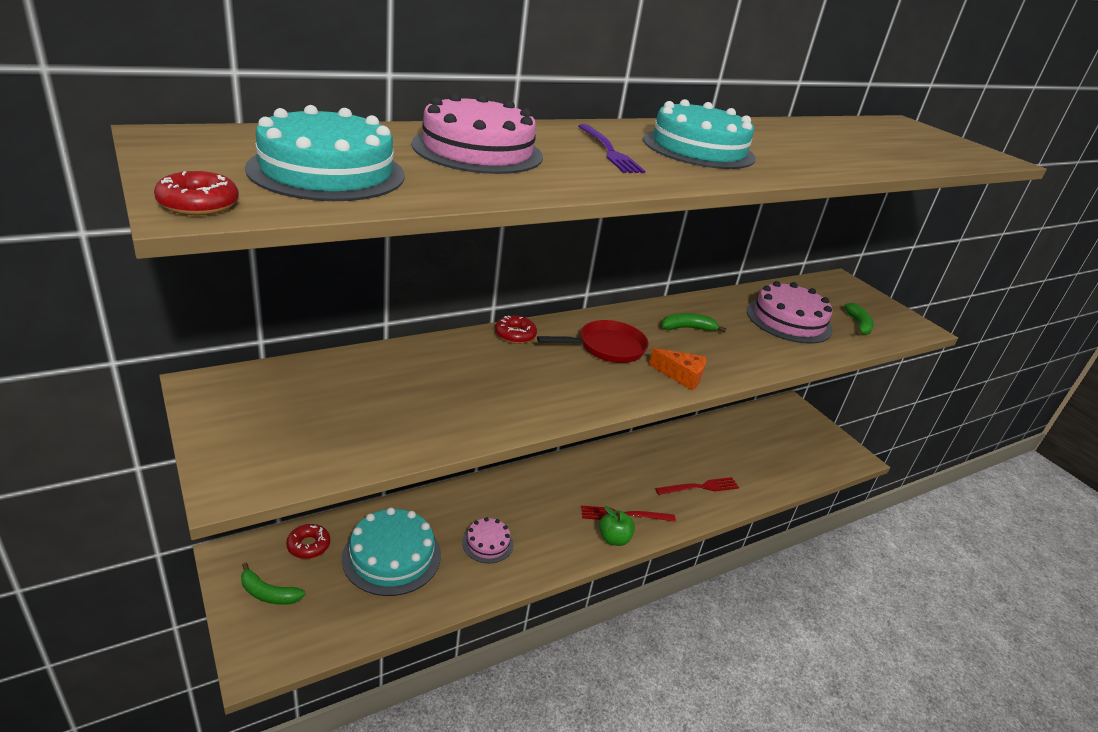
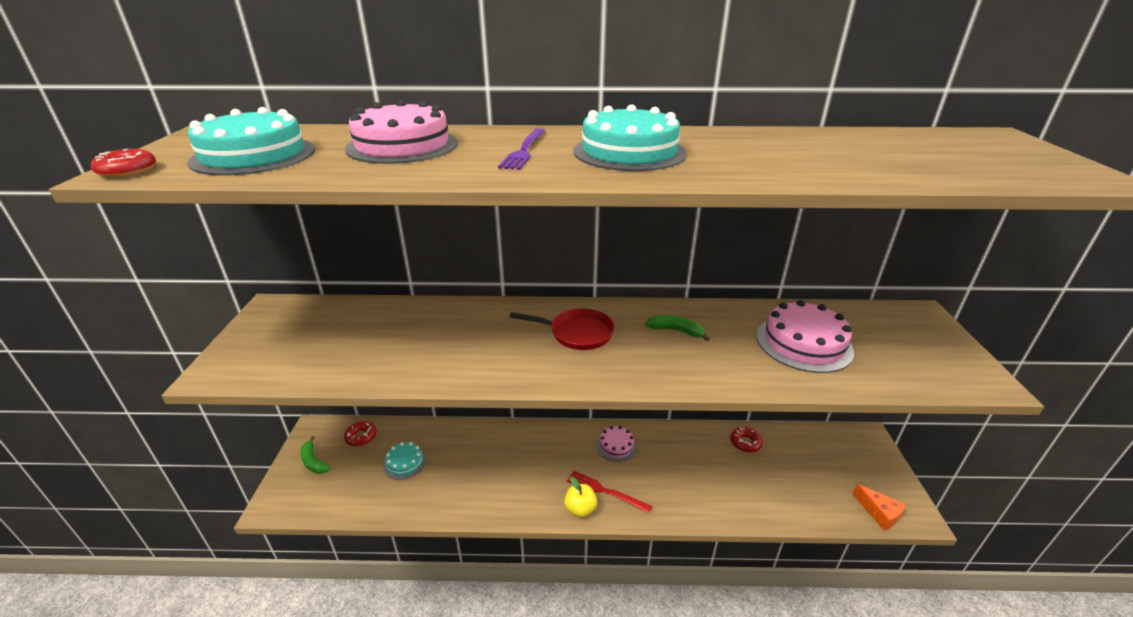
camera: 35 degrees right, 0 degrees up
(392, 556) = (404, 462): turquoise cake -> turquoise cake, size x0.55
(487, 543) = (477, 476): pink cake -> pink cake (616, 445)
(515, 335) = (509, 308): red donut -> red donut (745, 443)
(614, 539) = (580, 509): green apple -> yellow apple
(681, 376) = (621, 373): orange cheese -> orange cheese (879, 513)
(700, 487) = (699, 489): red fork -> none
(858, 325) = (894, 364): green banana -> none

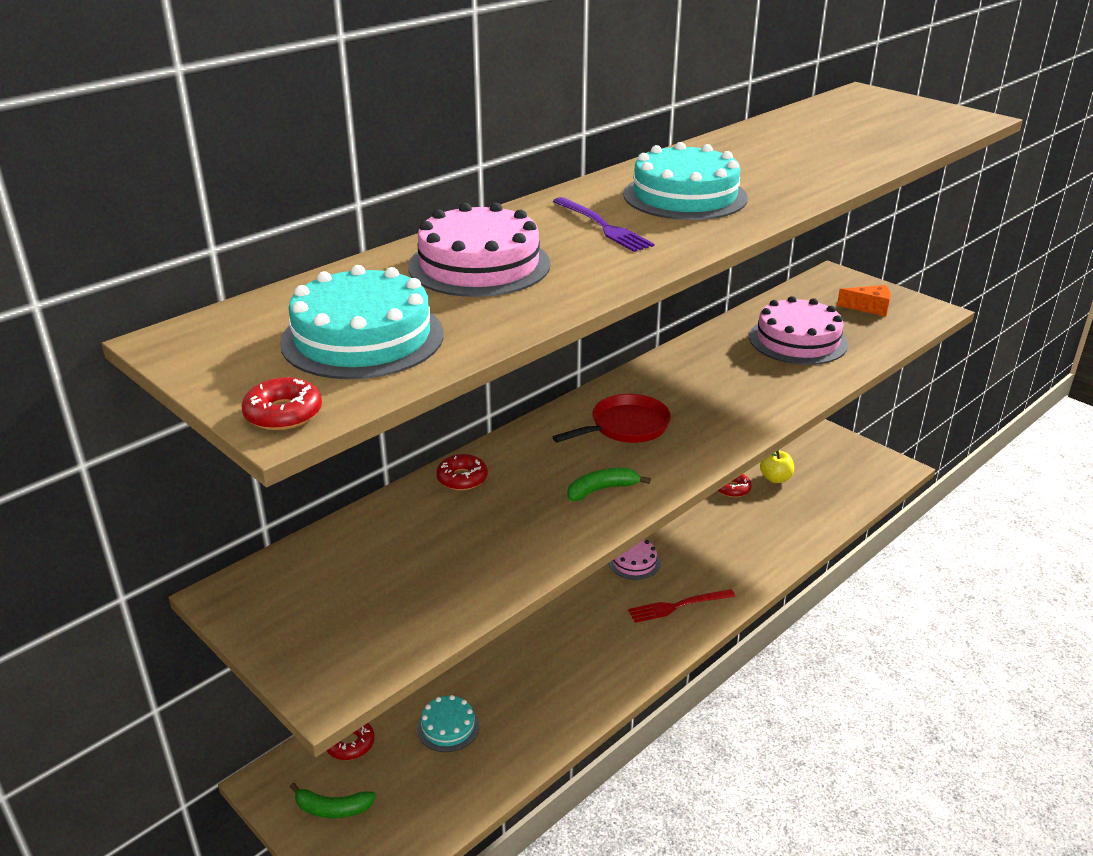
camera: 45 degrees left, 0 degrees up
(445, 311) = (462, 478): none -> red donut
(580, 509) = (678, 635): yellow apple -> yellow apple (775, 478)
(676, 331) = (698, 380): green banana -> green banana (602, 489)
(879, 513) = (877, 482): orange cheese -> orange cheese (869, 307)

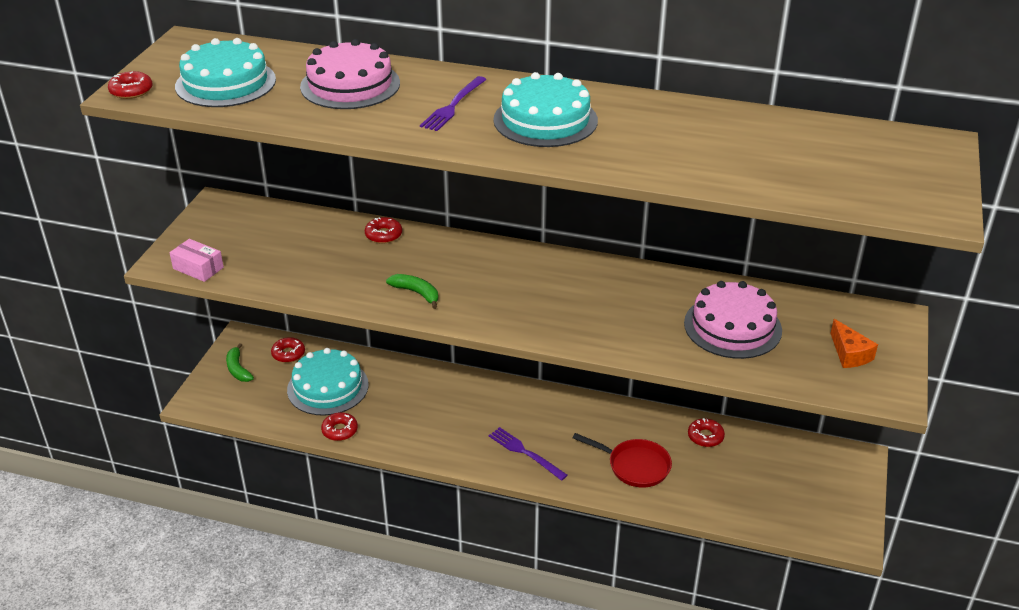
camera: 60 degrees right, 5 degrees up
(377, 656) = (198, 268): none -> pink box
(448, 727) = (328, 387): turquoise cake -> turquoise cake, size x1.81
(536, 742) = (340, 430): none -> red donut
(625, 427) = (505, 279): red pan -> red pan (635, 466)
(634, 562) = (556, 412): pink cake -> none
(678, 606) = (525, 453): red fork -> purple fork
(775, 478) = (748, 459): yellow apple -> none

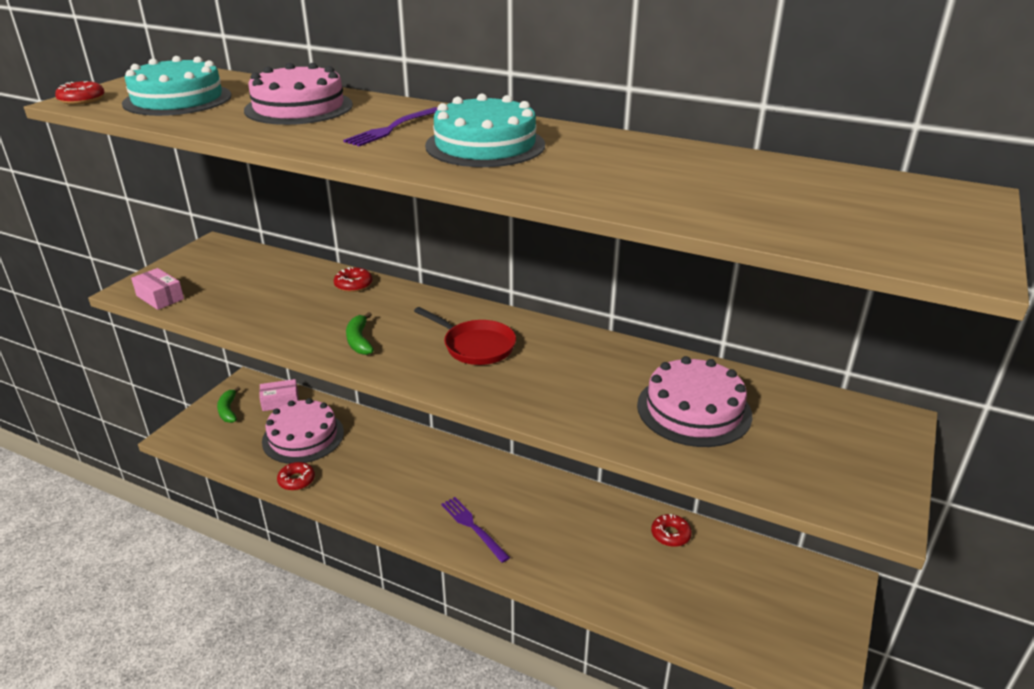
camera: 10 degrees right, 5 degrees down
(288, 354) = (280, 401): red donut -> pink box
(328, 387) = (303, 437): turquoise cake -> pink cake
(417, 293) = (359, 340): green banana -> green banana turned 150 degrees counterclockwise
(635, 466) = (585, 557): red pan -> red pan (475, 346)
(849, 354) = (831, 456): orange cheese -> none

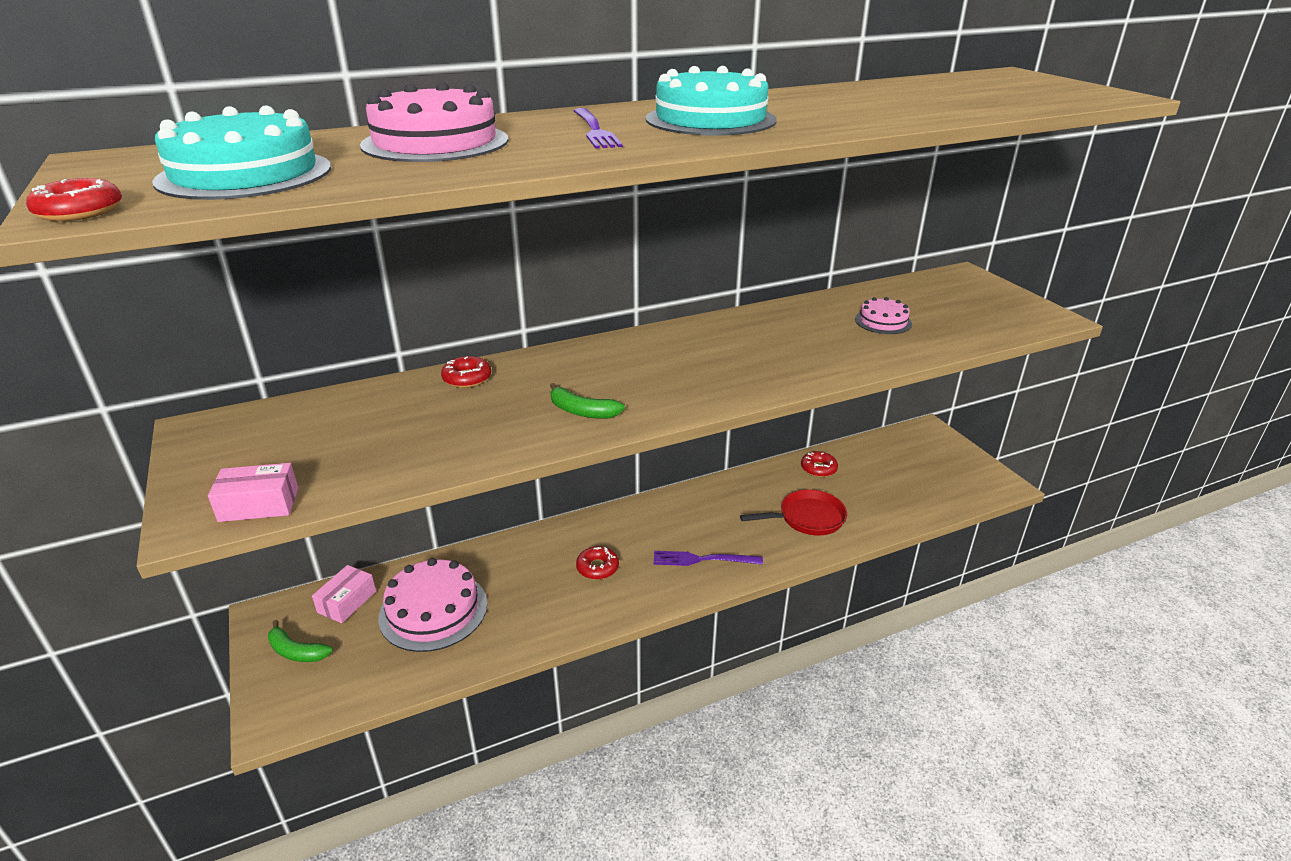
camera: 50 degrees left, 0 degrees up
(296, 480) = (497, 646): red donut -> red donut (597, 568)
(475, 346) = (679, 363): red pan -> red pan (807, 518)
(694, 410) = (883, 321): pink cake -> pink cake, size x0.55

